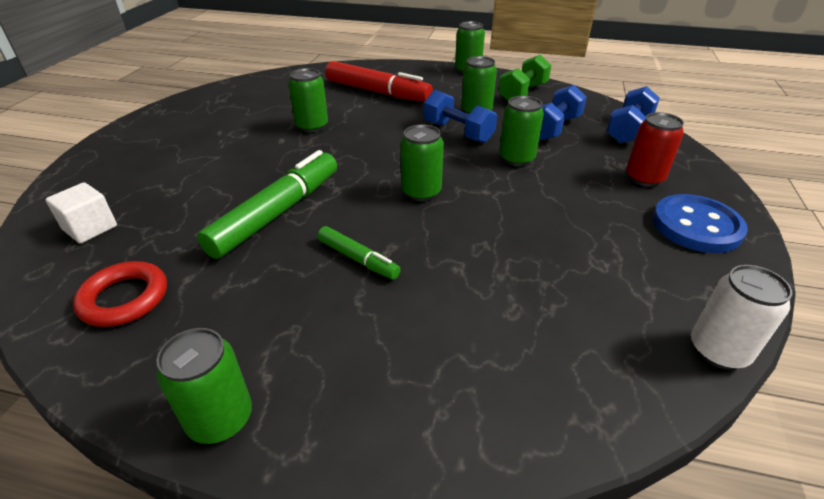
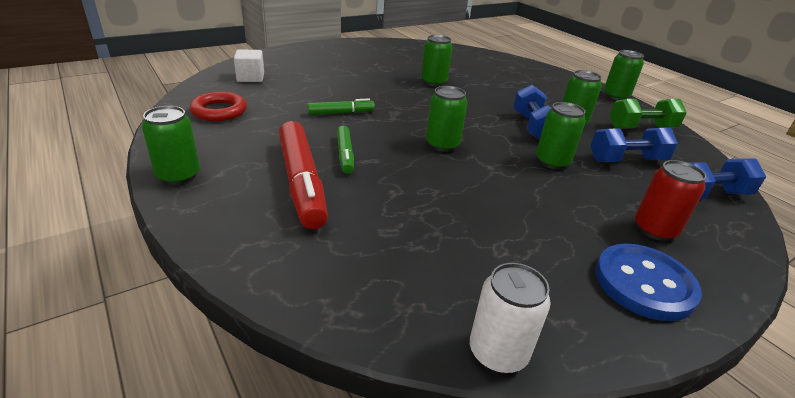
camera: 40 degrees right, 5 degrees down
(277, 213) = (341, 113): green marker -> green marker, size x0.52
(377, 92) = (513, 82): red marker -> red marker (301, 182)

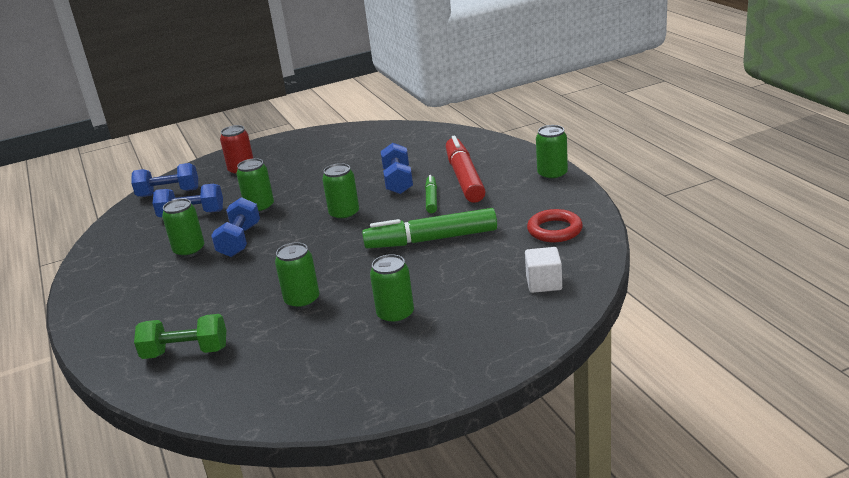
camera: 165 degrees left, 5 degrees down
(341, 113) = (431, 239): green marker -> green marker, size x1.91
(394, 185) = (398, 181): none -> blue dumbbell
(498, 352) = (376, 126): white can -> none
(616, 96) = (76, 299): green can -> green can (395, 315)
(641, 128) = (123, 250): green dumbbell -> green dumbbell (186, 352)
(644, 283) = (283, 149): blue button -> none

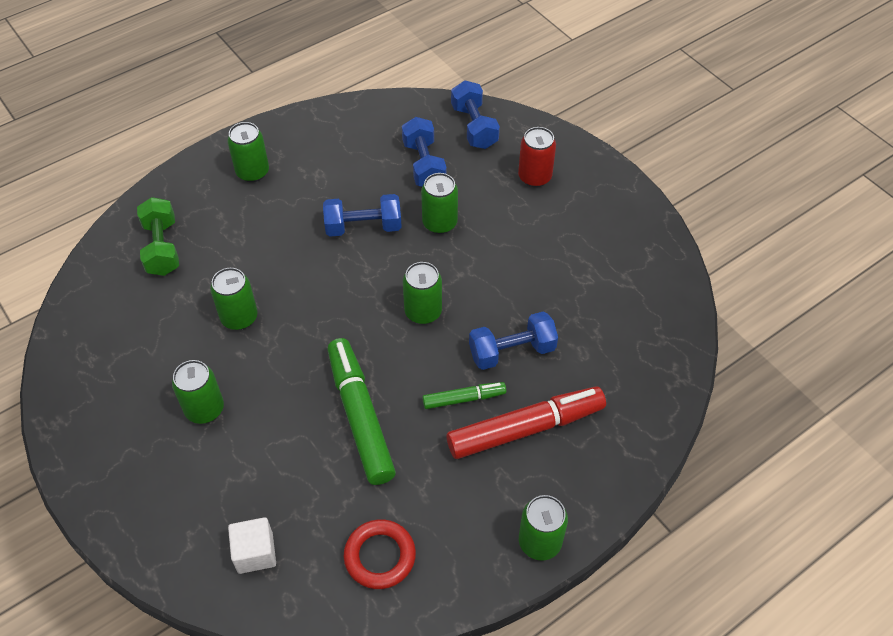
camera: 75 degrees right, 25 degrees up
(189, 251) = (344, 189): green can -> green can (252, 172)

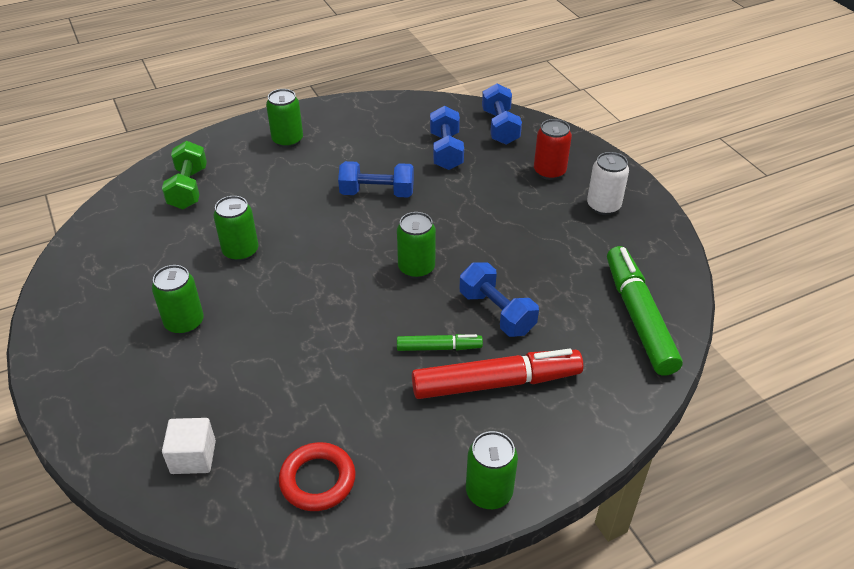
camera: 10 degrees right, 10 degrees down
(360, 416) = (332, 349): green marker -> green marker (638, 317)
(439, 223) = (450, 198): green can -> none
(512, 351) = (496, 312): blue dumbbell -> blue dumbbell turned 60 degrees clockwise
(595, 212) = (603, 206): none -> white can

